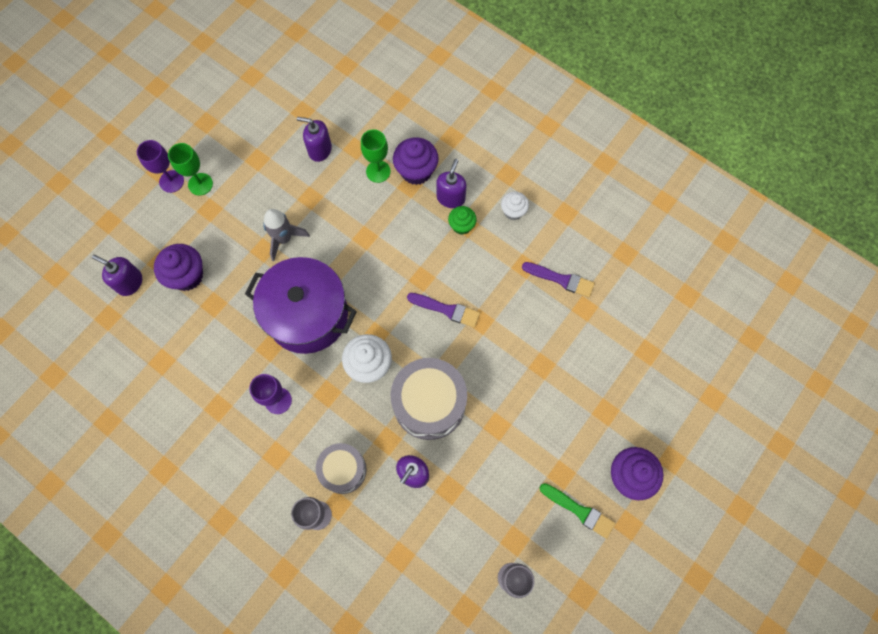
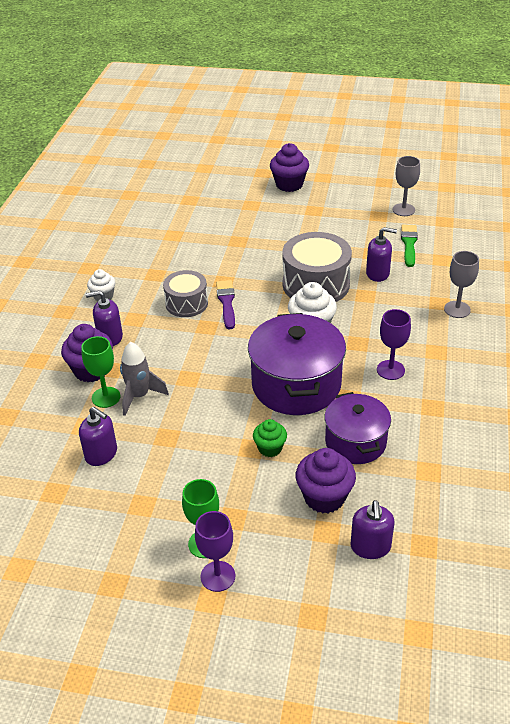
camera: 115 degrees left, 30 degrees down
(221, 326) = (355, 442): none -> purple pot
(284, 239) = (228, 436): grey rocket -> grey rocket (139, 396)
(319, 150) = (101, 454): purple soap dispenser -> purple soap dispenser turned 45 degrees counterclockwise
(343, 470) = (410, 309): grey drum -> grey drum (186, 303)
(461, 226) = (136, 321): green cupcake -> green cupcake (270, 448)
(561, 279) = (155, 253): purple brush -> none
(579, 511) = (332, 197): green brush -> green brush (409, 244)

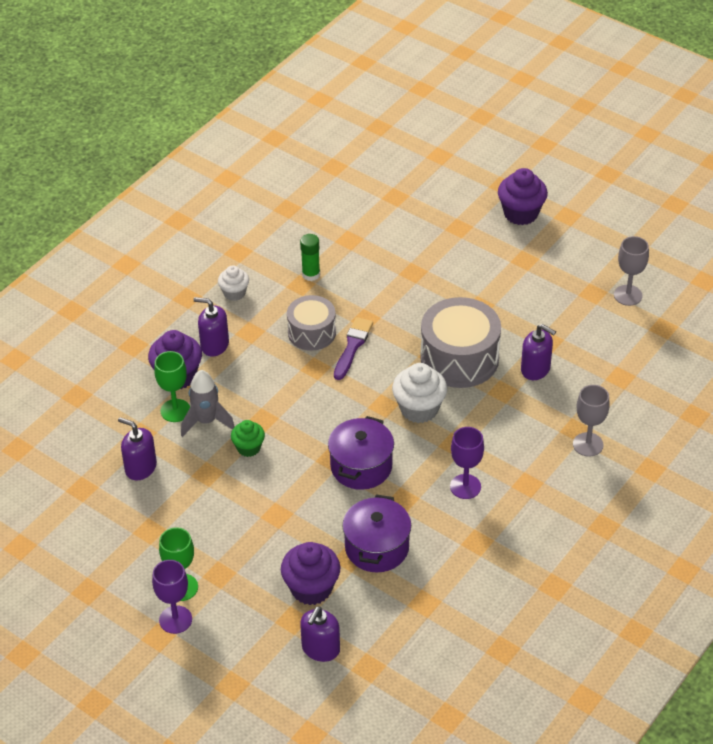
camera: 25 degrees right, 5 degrees up
(101, 454) = (140, 468): purple soap dispenser -> purple soap dispenser turned 150 degrees clockwise
(158, 265) = (311, 274): none -> green glue stick
(270, 448) = (293, 522): green cupcake -> green cupcake (248, 448)
(296, 385) = (361, 466): purple pot -> purple pot, size x0.64
(409, 244) = (599, 343): green brush -> none

